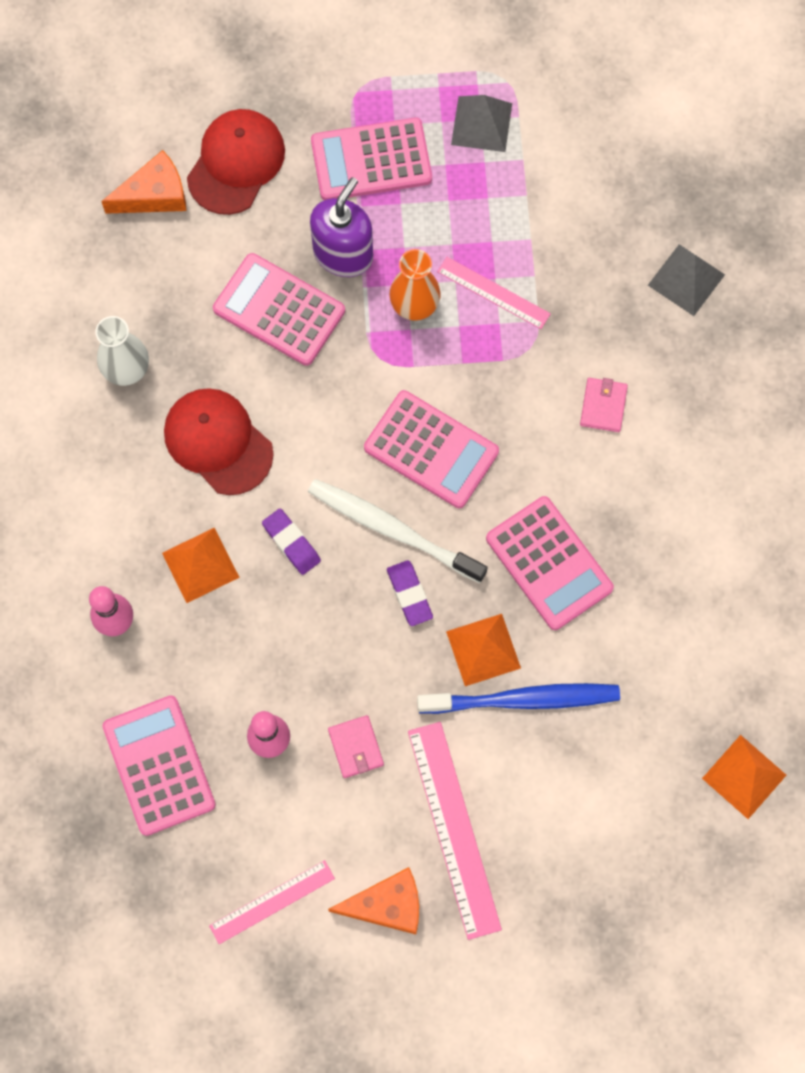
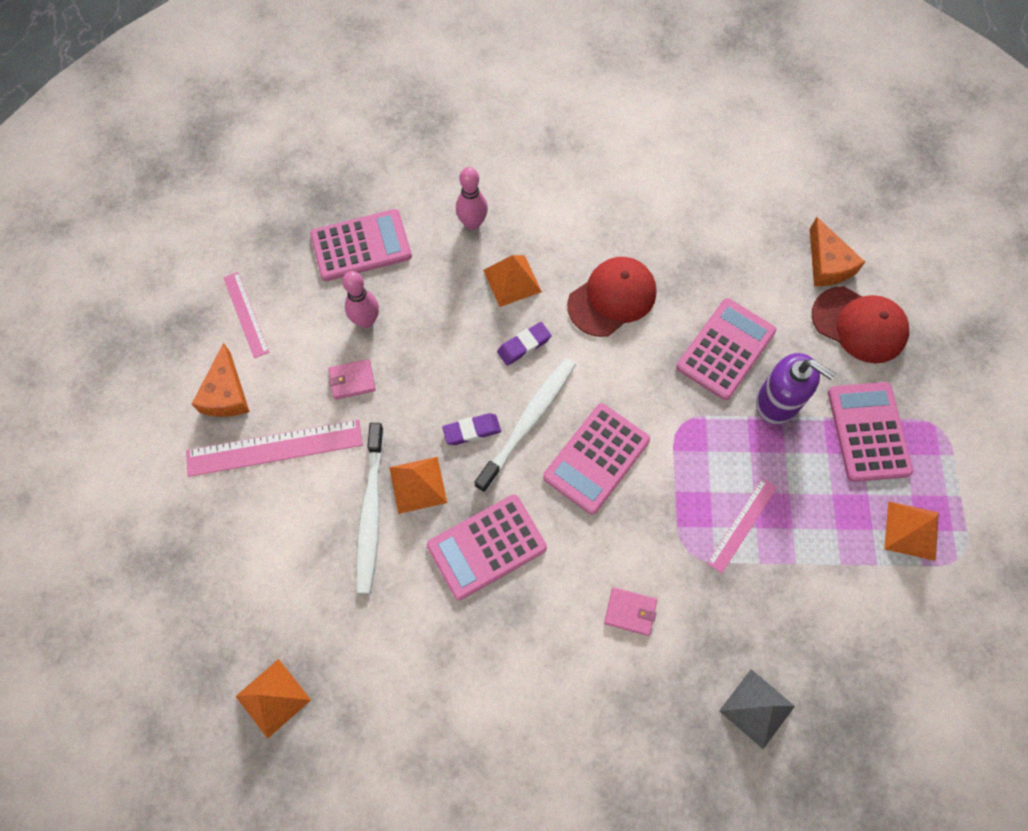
camera: 95 degrees right, 5 degrees down
(127, 370) = (675, 238): white vase -> none
(414, 306) = (729, 456): orange vase -> none
(481, 124) = (911, 530): grey pyramid -> orange pyramid
(523, 700) = (371, 513): blue toothbrush -> white toothbrush

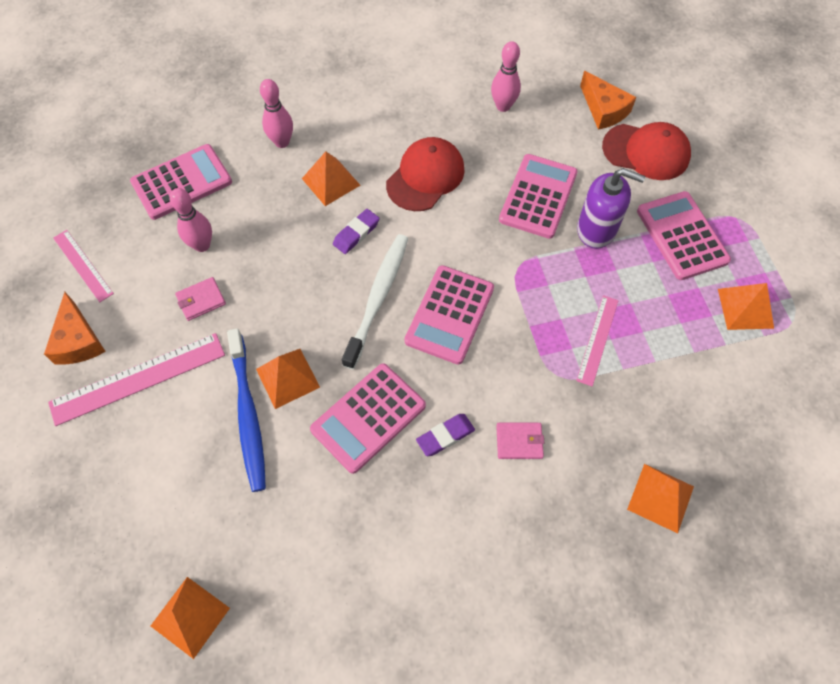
camera: 15 degrees left, 5 degrees down
(371, 513) = (248, 415): white toothbrush -> blue toothbrush
(472, 431) = (327, 318): purple eraser -> purple eraser (445, 436)
(717, 235) = (503, 106): none -> pink bowling pin
(756, 708) = (660, 498): grey pyramid -> orange pyramid

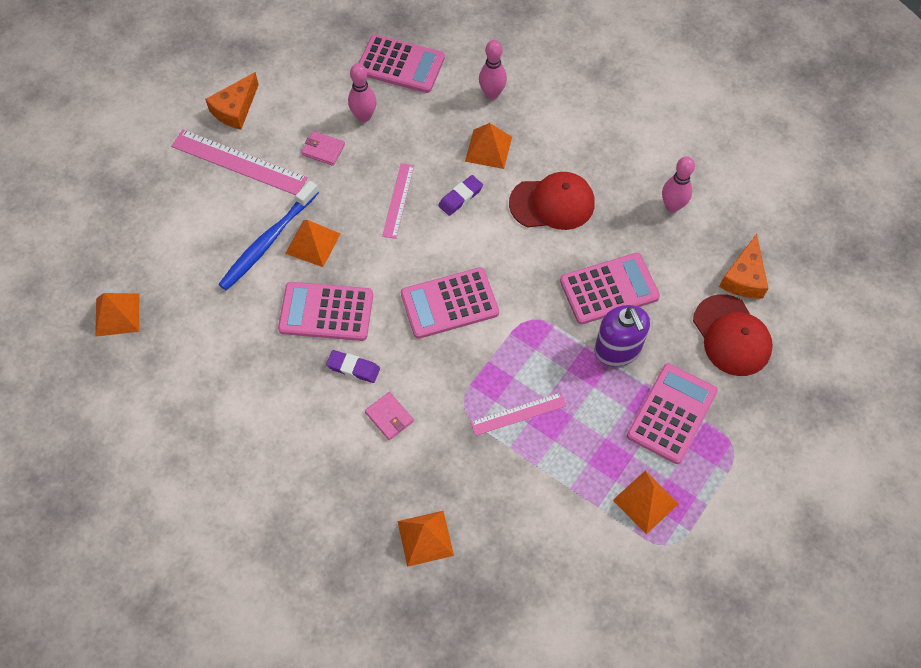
camera: 50 degrees right, 0 degrees up
(82, 265) = (287, 65): pink ruler -> pink ruler (398, 200)
(356, 233) = (460, 197): purple eraser -> purple eraser turned 45 degrees counterclockwise
(378, 297) = (422, 250): white toothbrush -> none

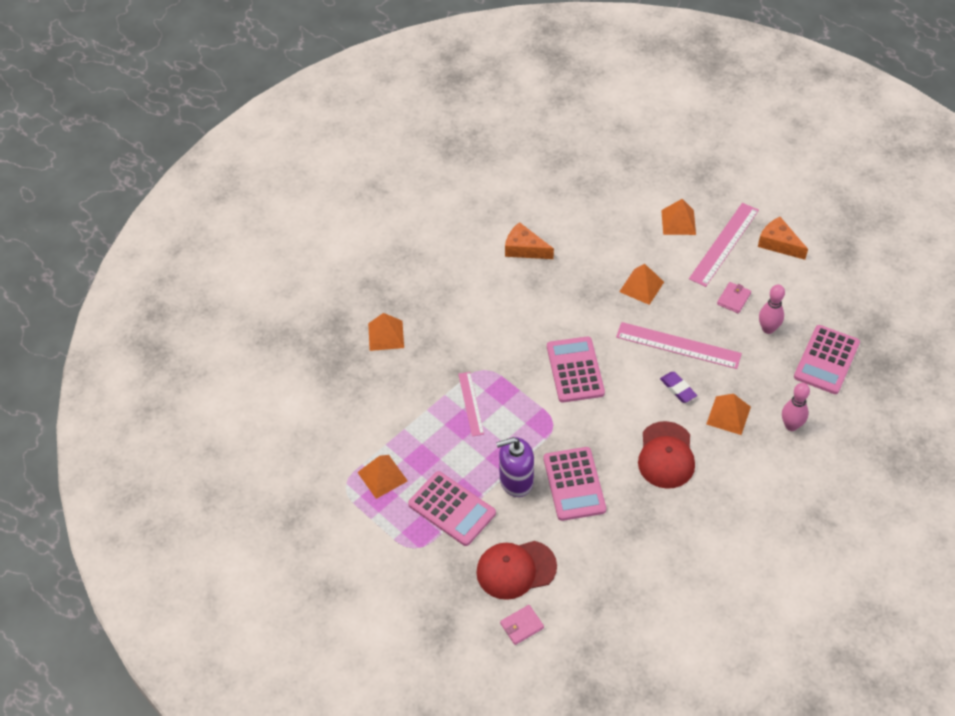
camera: 100 degrees right, 10 degrees down
(117, 314) = (592, 172): orange pyramid -> orange pyramid (678, 222)
(267, 242) = (646, 259): blue toothbrush -> none
(326, 312) = (578, 291): pink calculator -> none
(353, 368) = (527, 304): purple eraser -> none
(389, 417) = (483, 322): pink wallet -> pink wallet (522, 626)
(398, 200) = (678, 345): pink ruler -> pink ruler, size x1.66
(672, 206) = (655, 550): pink bowling pin -> none
(744, 277) = (573, 593): orange cheese -> orange cheese (524, 249)

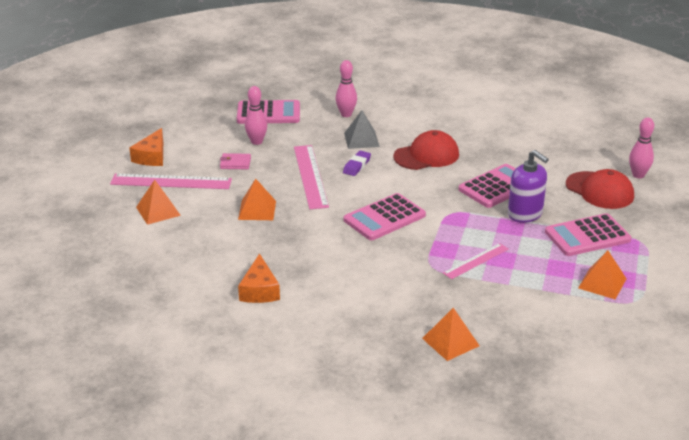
camera: 120 degrees left, 20 degrees down
(451, 509) = (587, 236): pink calculator -> pink calculator turned 120 degrees counterclockwise
(522, 626) = (638, 175): pink wallet -> pink bowling pin
(728, 415) = (361, 139): orange pyramid -> grey pyramid

